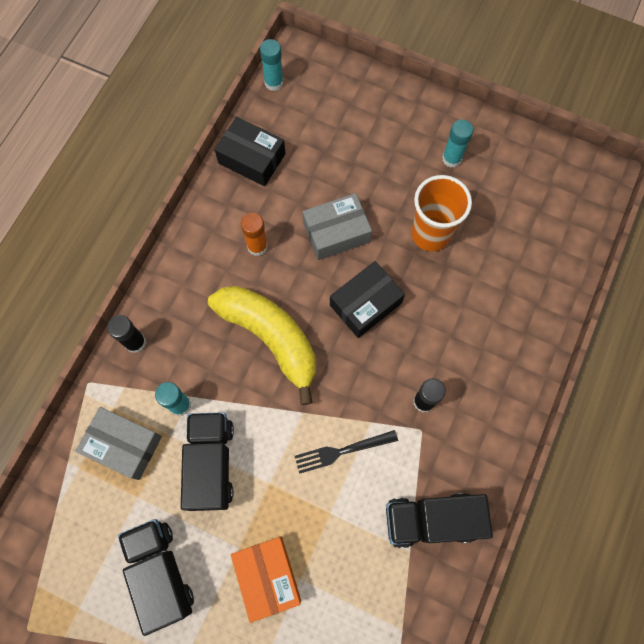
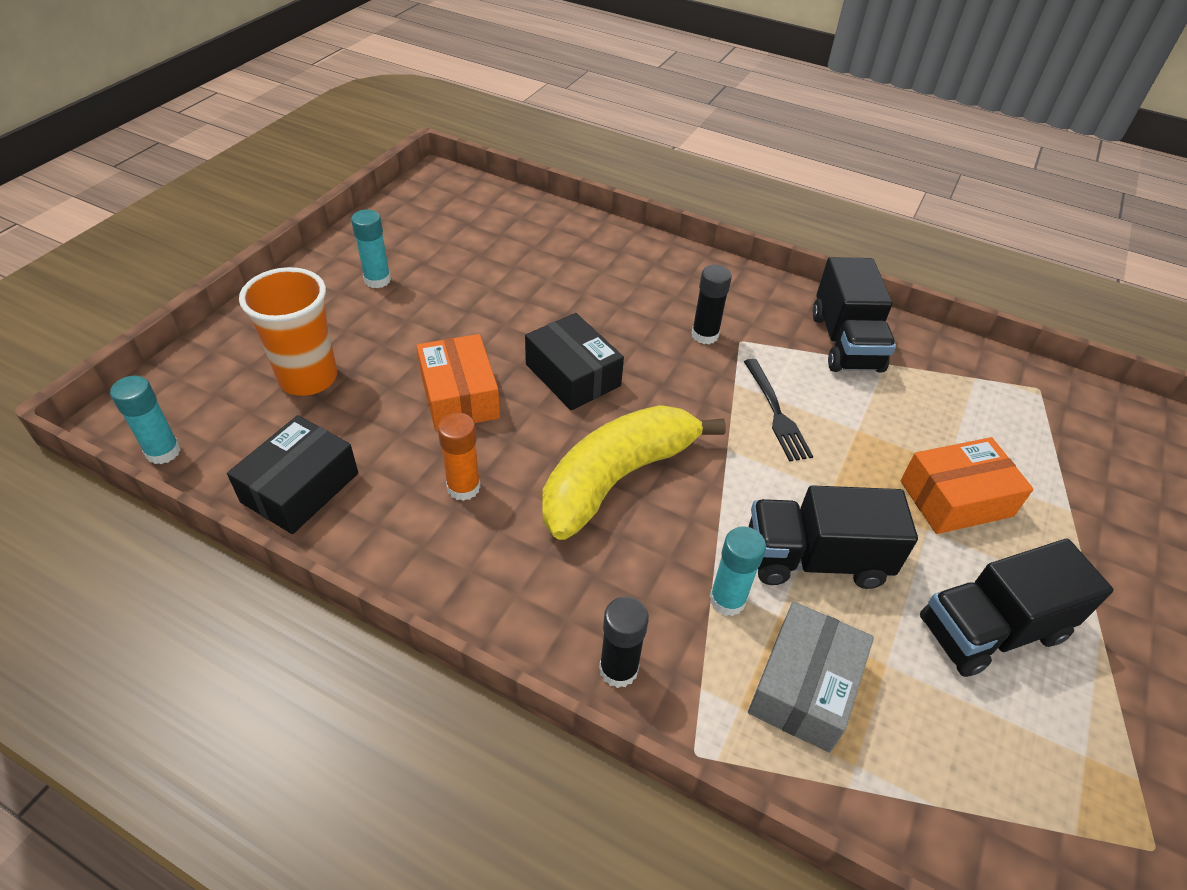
camera: 90 degrees left, 25 degrees down
(336, 232) = (459, 396): grey box -> orange box
(430, 234) = (481, 308): orange cup -> orange cup (308, 378)

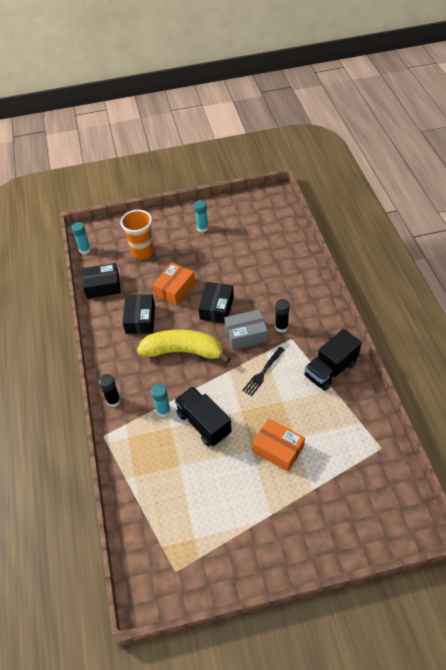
camera: 55 degrees right, 5 degrees up
(463, 487) = (140, 319): orange glue stick -> black box
(804, 686) = (150, 449): grey box -> grey box (246, 335)
(991, 630) = (223, 488): black truck -> none

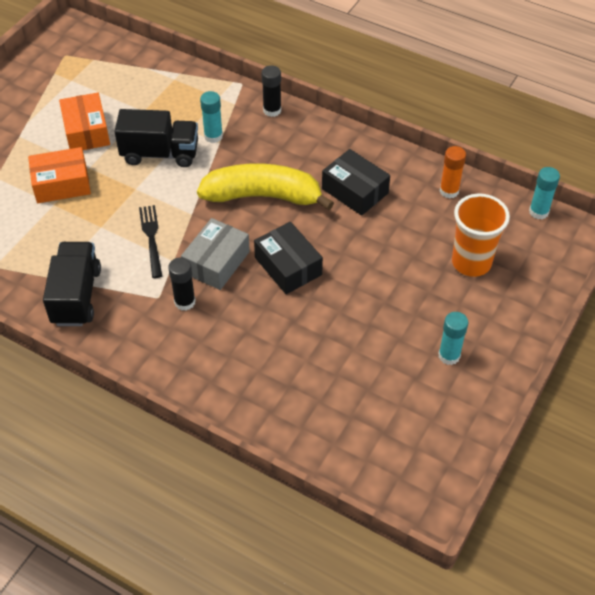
camera: 130 degrees right, 0 degrees up
(103, 286) = (449, 191): black box -> orange glue stick
(175, 289) = (365, 250): orange box -> orange box (86, 131)
(183, 351) = (263, 196): yellow banana -> yellow banana turned 135 degrees counterclockwise

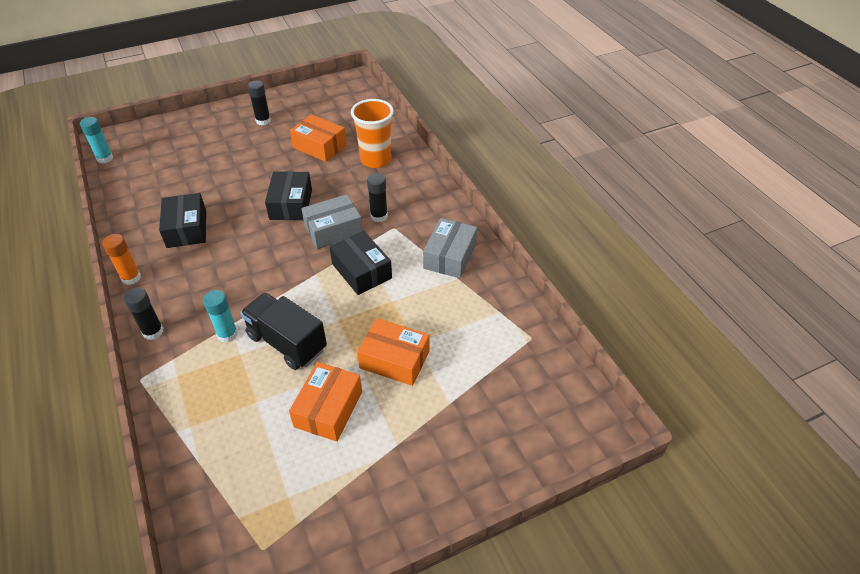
camera: 145 degrees left, 5 degrees down
(76, 296) = (450, 256): black truck -> grey box
(151, 238) = (361, 271): black fork -> black box
(263, 196) = (250, 259): yellow banana -> none
(339, 356) = (319, 146): none -> orange box
(449, 191) = (131, 196): orange glue stick -> orange glue stick (131, 278)
(449, 355) = (263, 121): turquoise glue stick -> black glue stick
(471, 262) = (185, 153): orange cup -> orange cup (375, 160)

